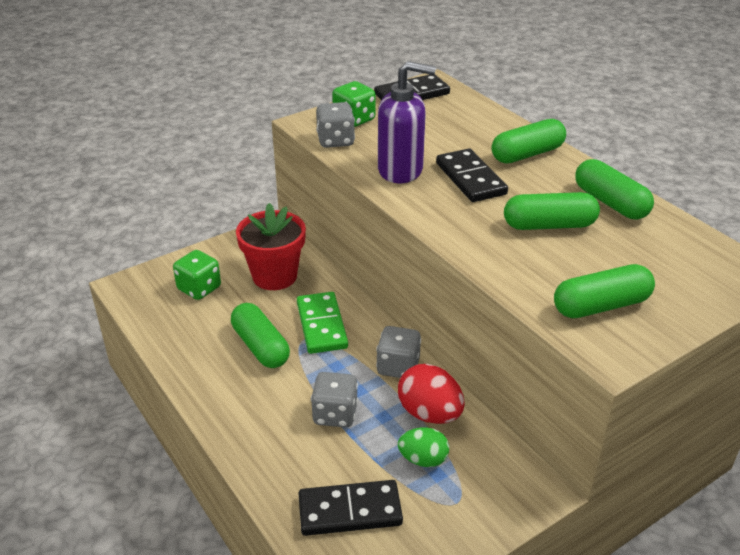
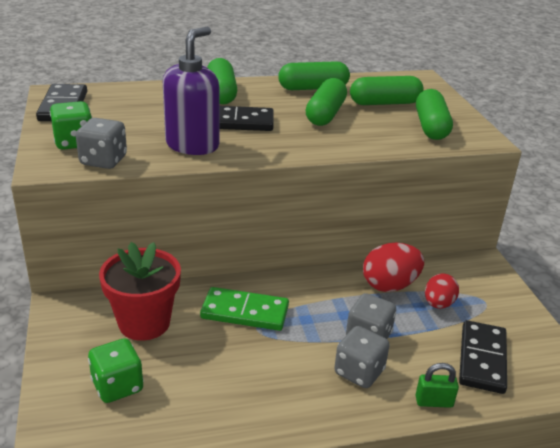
camera: 70 degrees left, 5 degrees down
(260, 346) = (250, 361): green capsule -> green capsule (385, 103)
(266, 480) = (434, 402): none -> green padlock
(398, 367) = (327, 284): grey dice -> grey dice (359, 372)
(423, 459) = (438, 304): green egg -> red egg

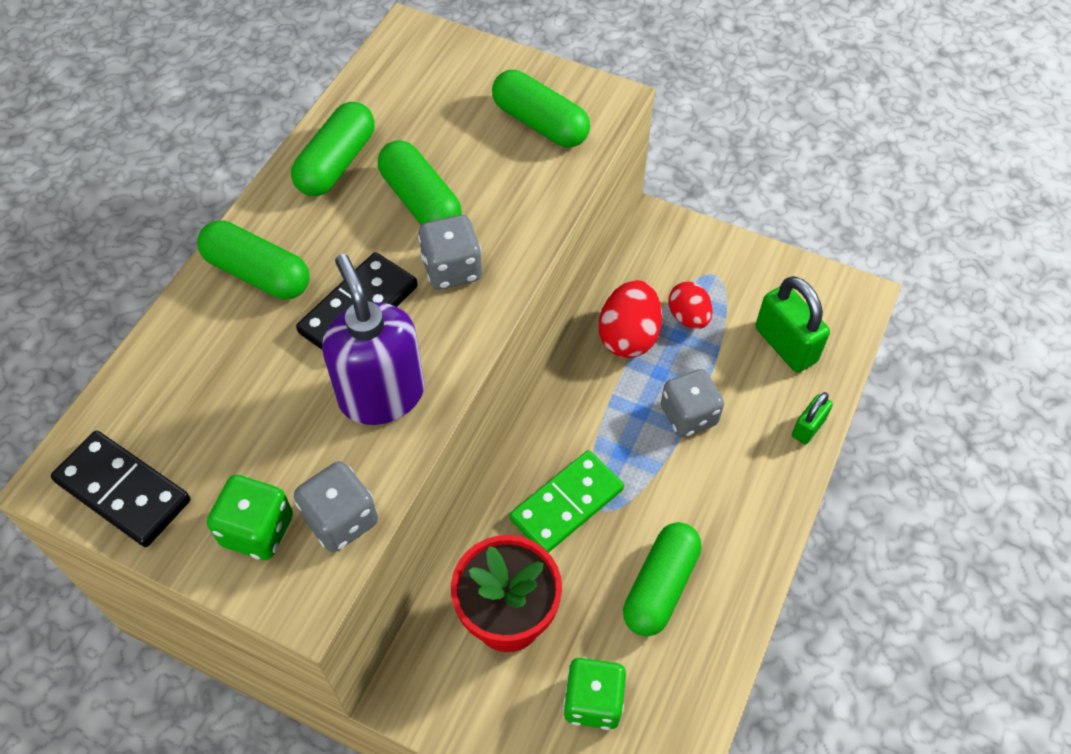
camera: 50 degrees left, 25 degrees up
(359, 372) = (730, 460): grey dice -> grey dice (452, 269)
(385, 103) = (444, 121): green capsule -> green capsule (660, 586)
(482, 359) = (785, 345): black domino -> green padlock

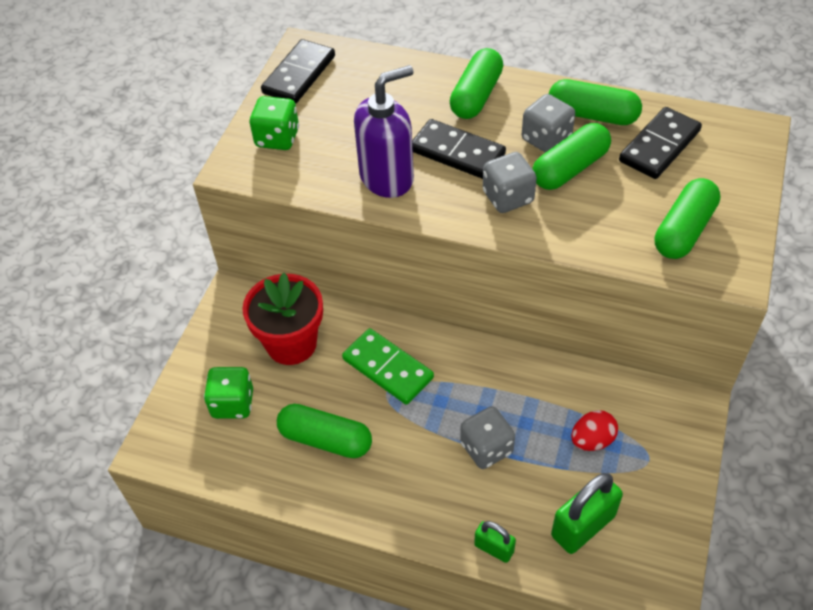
camera: 85 degrees right, 5 degrees down
(341, 520) = (288, 175): grey dice -> grey dice (546, 139)
(409, 115) = (659, 146): none -> black domino
(628, 336) = (558, 395): red egg -> none

